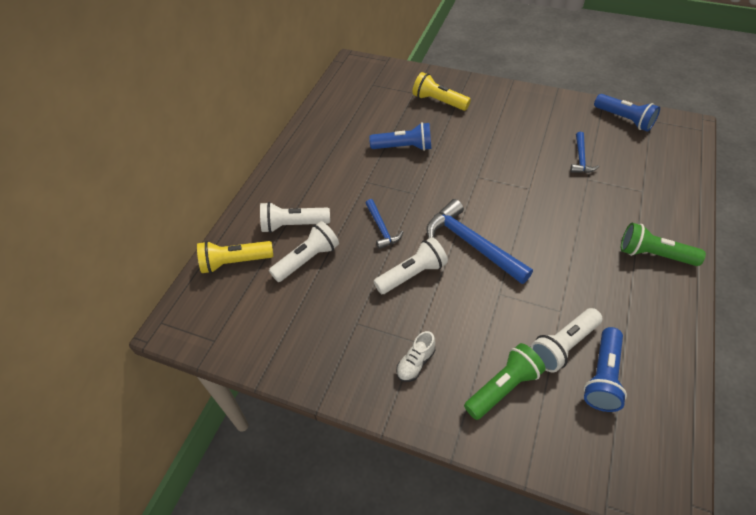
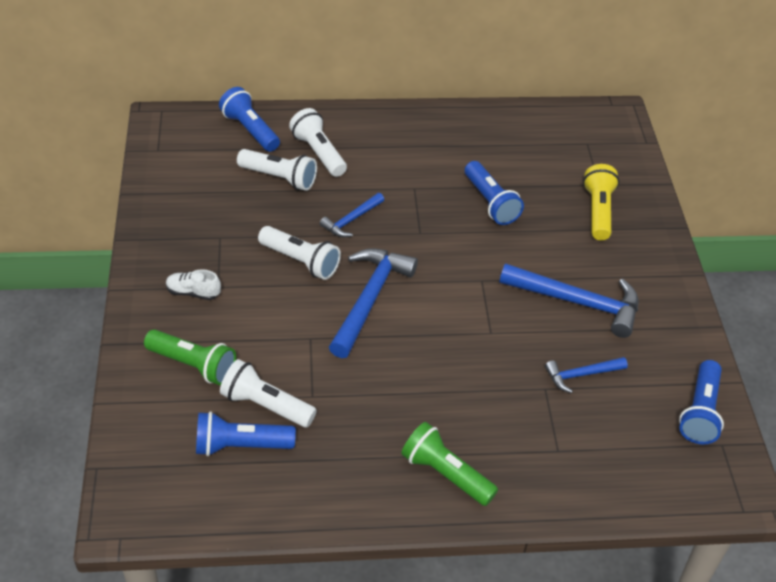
camera: 60 degrees right, 5 degrees down
(235, 262) = (250, 130): yellow flashlight -> blue flashlight
(516, 138) = (578, 302): none -> blue hammer
(653, 254) = (445, 474): green flashlight -> green flashlight turned 45 degrees counterclockwise

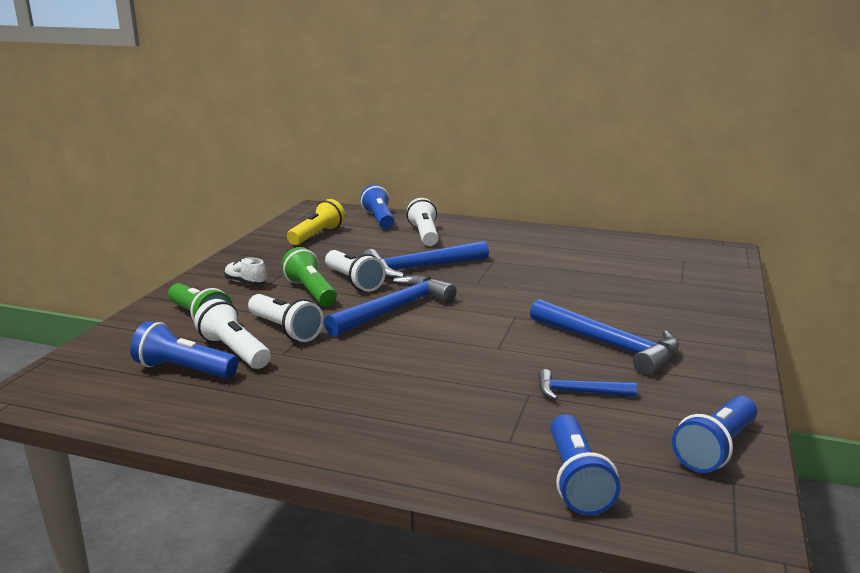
camera: 25 degrees right, 25 degrees down
(279, 178) = (379, 242): white flashlight -> white flashlight (285, 330)
(351, 220) = (420, 268): blue hammer -> blue hammer, size x1.83
(445, 474) = (364, 431): green flashlight -> green flashlight (311, 292)
(490, 203) = (560, 277): blue flashlight -> blue flashlight (576, 480)
(598, 211) = (670, 296): yellow flashlight -> yellow flashlight (317, 235)

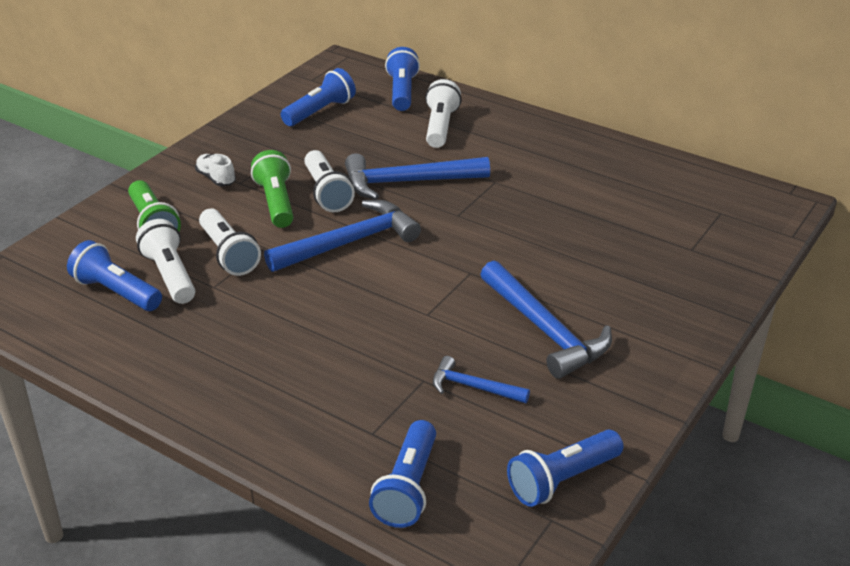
camera: 15 degrees right, 15 degrees up
(317, 235) = (320, 111): yellow flashlight -> blue flashlight

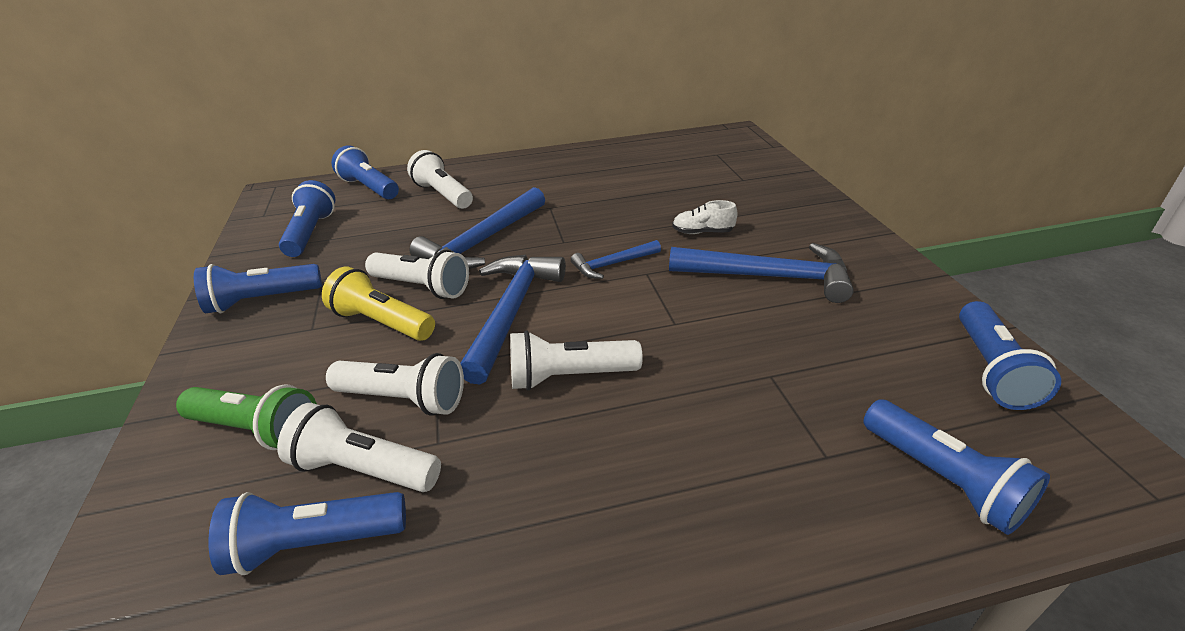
camera: 45 degrees left, 0 degrees up
(216, 178) = (276, 340): white shoe -> white shoe (702, 232)
(238, 147) = (262, 300): none -> blue flashlight
(276, 202) = (382, 322): green flashlight -> yellow flashlight
(319, 300) = (569, 376): none -> white flashlight
(473, 387) = (811, 351): blue hammer -> blue hammer (612, 264)

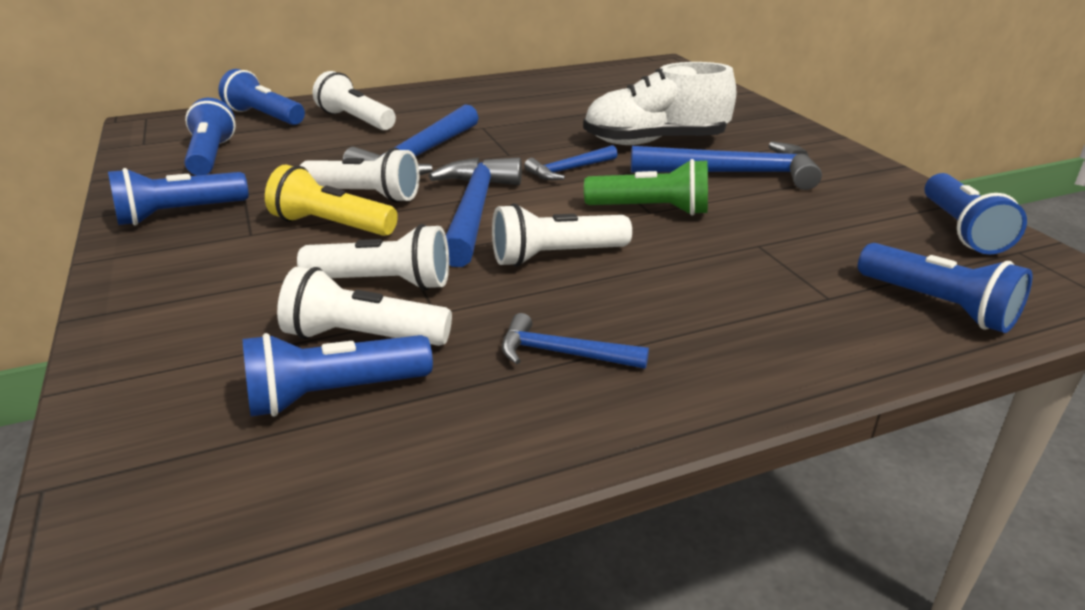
camera: 10 degrees left, 5 degrees down
(257, 430) = (226, 316): green flashlight -> green flashlight (651, 210)
(539, 511) = (562, 353): none -> blue hammer
(702, 232) = (655, 142): white shoe -> white shoe, size x2.23

